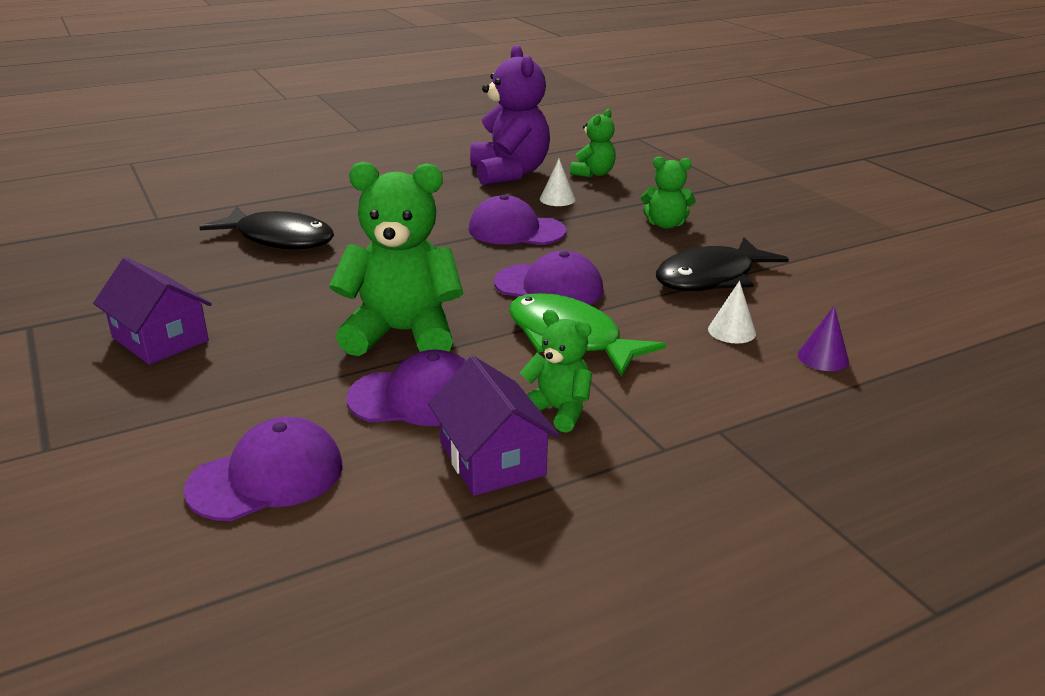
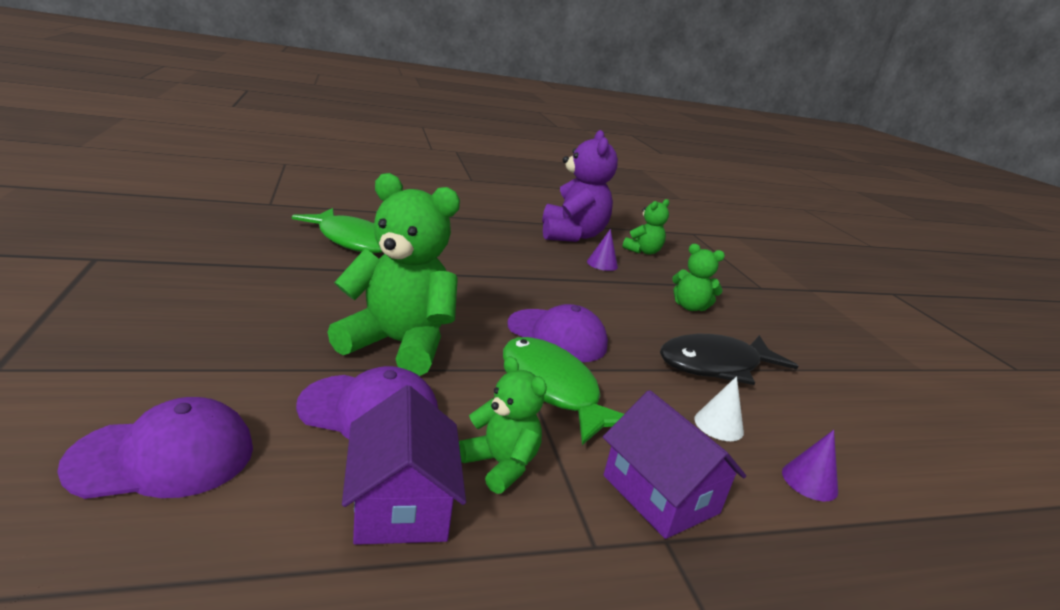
camera: 10 degrees right, 5 degrees down
(160, 339) = (187, 296): purple house -> purple house (660, 494)
(279, 239) = (352, 240): black fish -> green fish
(516, 230) = (553, 280): purple cap -> none
(557, 199) = (602, 264): white cone -> purple cone

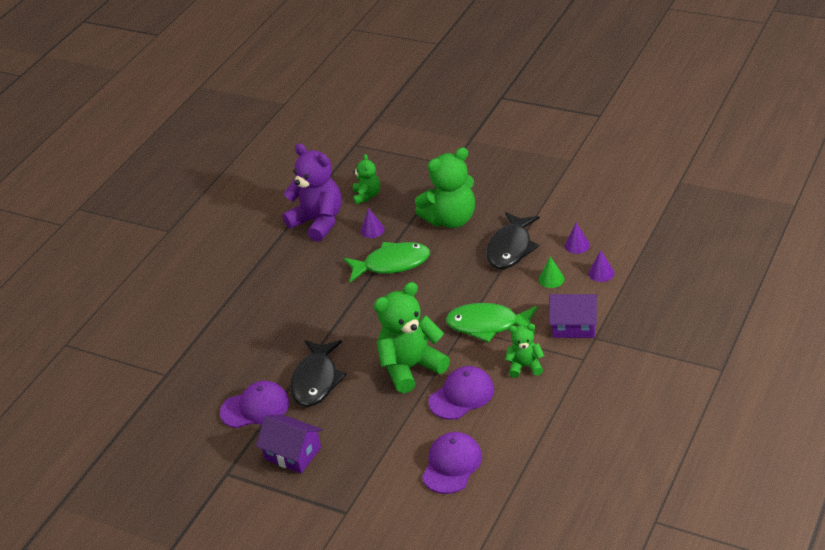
camera: 40 degrees left, 15 degrees up
(317, 281) = (316, 380): none -> black fish
(352, 240) = (262, 348): green fish -> green fish (392, 264)
(401, 503) = (525, 404): purple house -> purple house (293, 453)
(557, 336) = (443, 299): purple cap -> purple cap (255, 407)
(690, 307) = (451, 219): green teddy bear -> green teddy bear, size x1.88
(718, 425) = (551, 279): white cone -> green cone
(815, 428) = (577, 245): none -> purple cone

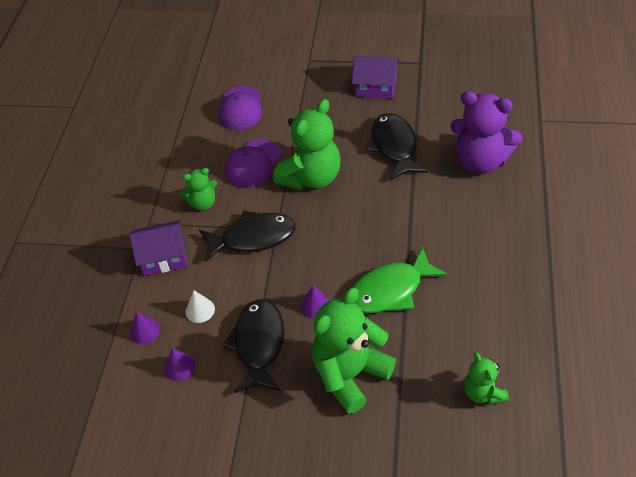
camera: 160 degrees right, 10 degrees up
(255, 407) = (433, 112): purple cap -> none
(318, 222) = (519, 332): purple teddy bear -> purple teddy bear (481, 161)
(372, 230) = (442, 335): purple cone -> purple cone (315, 305)
(487, 325) = (253, 238): green fish -> black fish
(551, 279) = (200, 310): green cone -> white cone

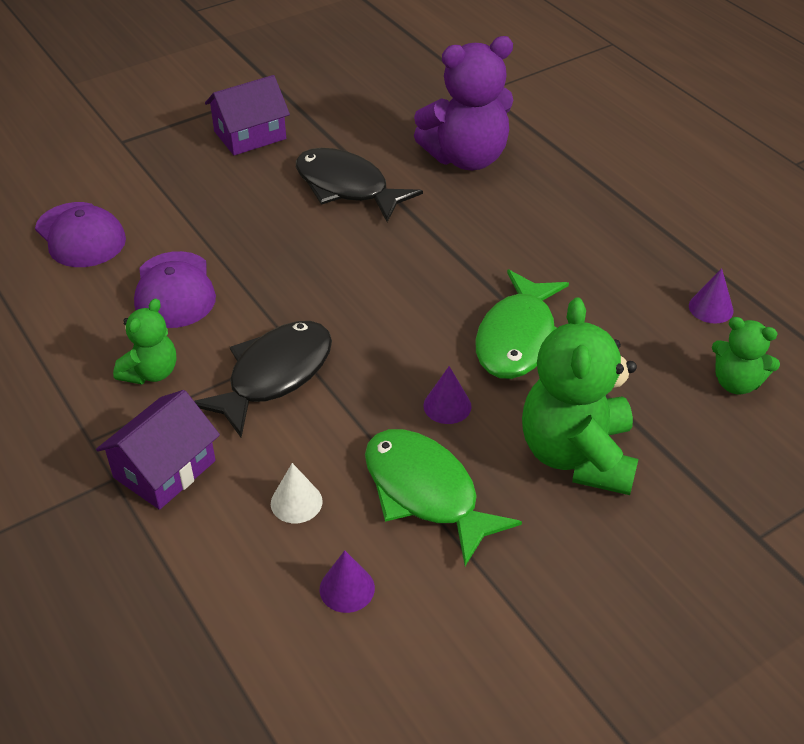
camera: 45 degrees left, 5 degrees down
(144, 331) = (242, 578): purple cone -> purple cone (711, 308)
(259, 344) = (426, 493): black fish -> green fish
(311, 178) = (277, 269): green teddy bear -> none

